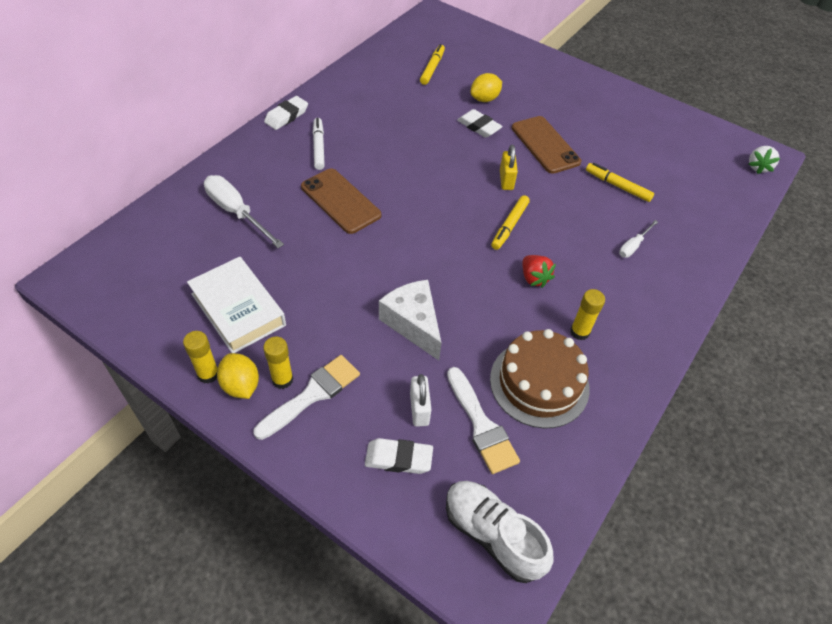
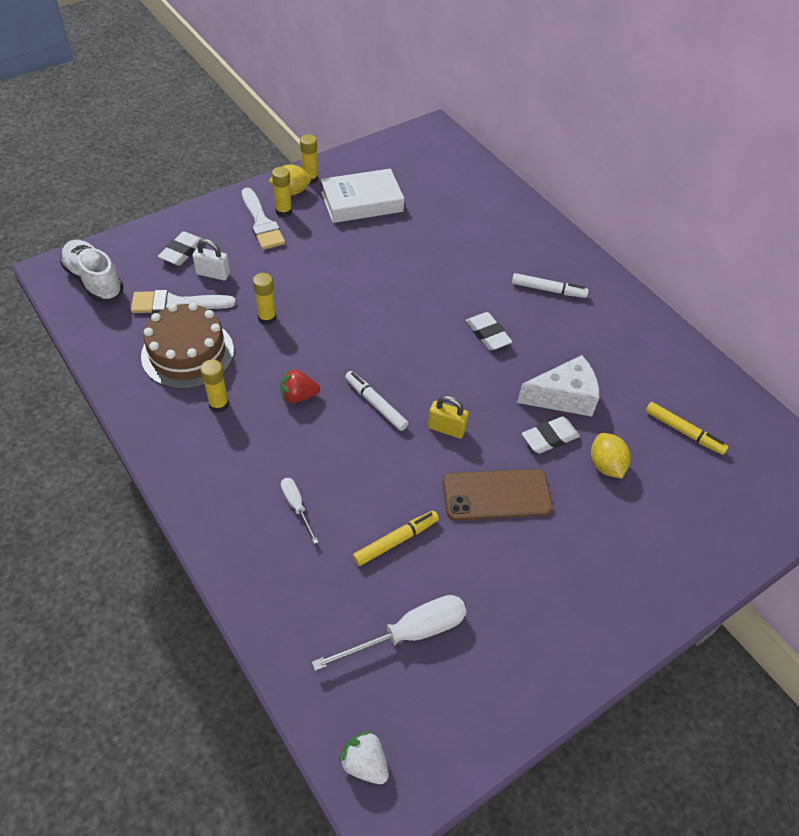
camera: 110 degrees right, 0 degrees up
(236, 212) = (472, 219): white screwdriver -> white screwdriver (408, 634)
(286, 116) = (606, 277): white eraser -> white eraser (488, 334)
(340, 201) = (462, 287): brown phone -> none
(413, 324) = (293, 294): white cheese -> white cheese (563, 397)
(457, 334) = (267, 318): none -> yellow glue stick
(492, 535) = (94, 281): white shoe -> white shoe turned 105 degrees counterclockwise
(509, 226) = (375, 404): yellow marker -> white marker

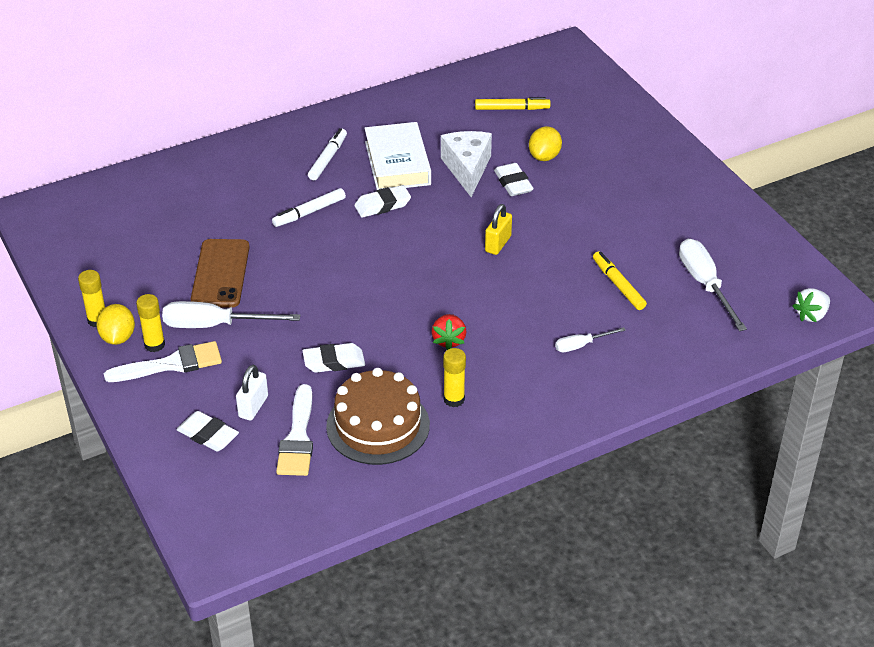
camera: 80 degrees left, 10 degrees down
(94, 281) = (243, 515): white shoe -> none
(267, 318) = (334, 362): yellow glue stick -> white eraser
(309, 242) = (215, 325): none -> white screwdriver
(362, 202) = (155, 278): white book -> white book (397, 163)
(375, 404) = (464, 287): white marker -> white marker (309, 212)
(496, 495) = (572, 222): brown phone -> brown phone (220, 274)
(605, 465) = (544, 156): yellow lemon -> yellow lemon turned 60 degrees counterclockwise
(683, 432) = (512, 109): yellow marker -> yellow marker turned 45 degrees clockwise

